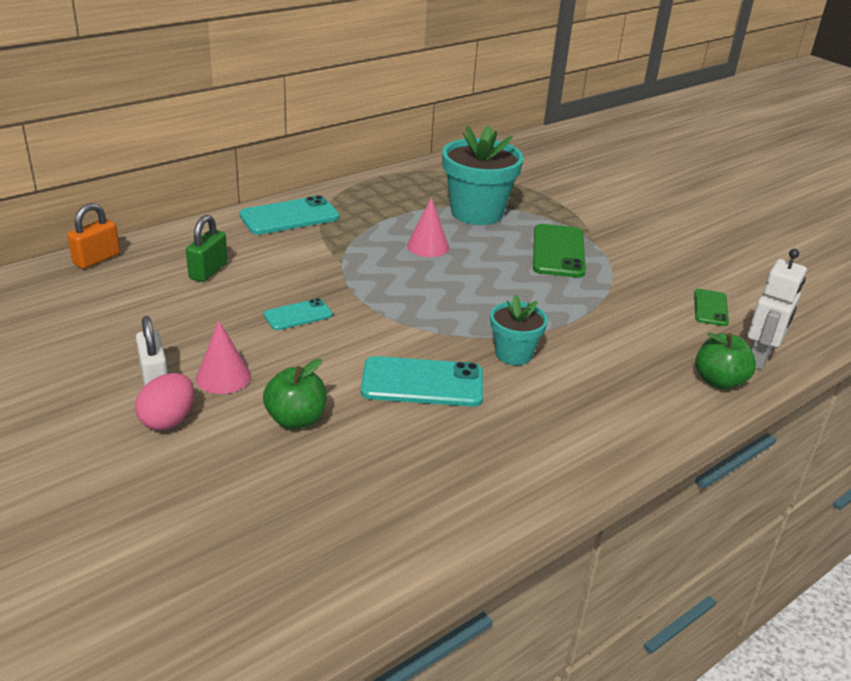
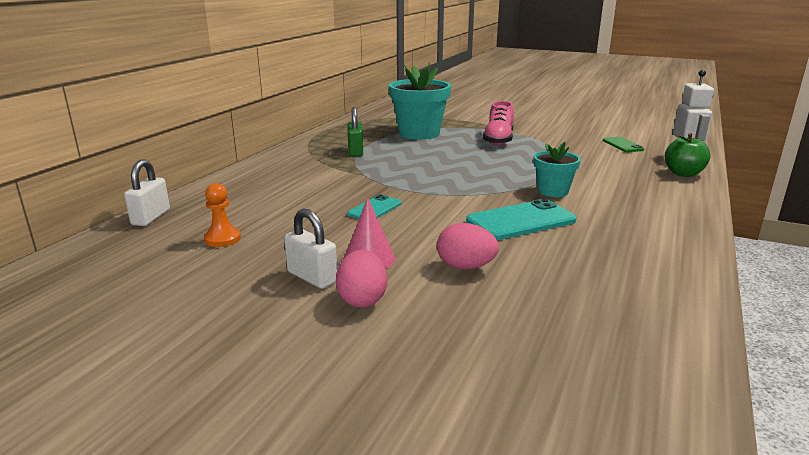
camera: 25 degrees left, 10 degrees down
(96, 259) = (151, 217): orange padlock -> white padlock
(128, 307) = (222, 239): none -> orange pawn
(208, 271) = (265, 202): green padlock -> green padlock (355, 152)
(289, 216) = (288, 160): turquoise phone -> none
(296, 419) = (465, 267): green apple -> pink egg
(428, 246) = (412, 154): pink cone -> none
(558, 251) = (498, 140): green phone -> pink shoe

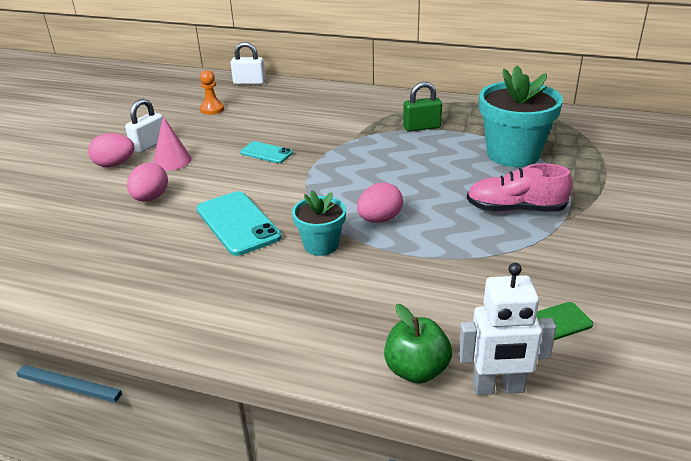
camera: 85 degrees right, 10 degrees up
(512, 173) = (379, 219): none -> pink egg

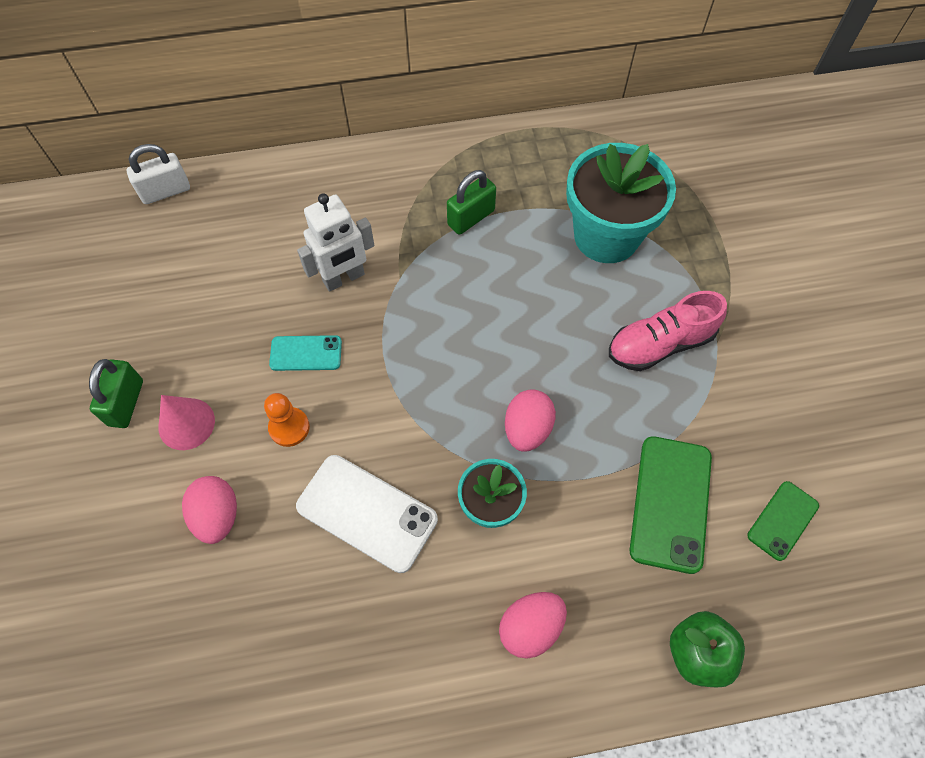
camera: 30 degrees left, 30 degrees up
(115, 164) = (108, 467): pink egg -> pink egg (530, 627)
(149, 145) = (126, 403): white padlock -> green padlock
(212, 109) = (157, 280): orange pawn -> orange pawn (289, 427)
(238, 223) = (367, 512): turquoise phone -> white phone
(460, 285) = (671, 503): none -> green phone
(498, 388) = (779, 636): white robot -> white robot (344, 278)

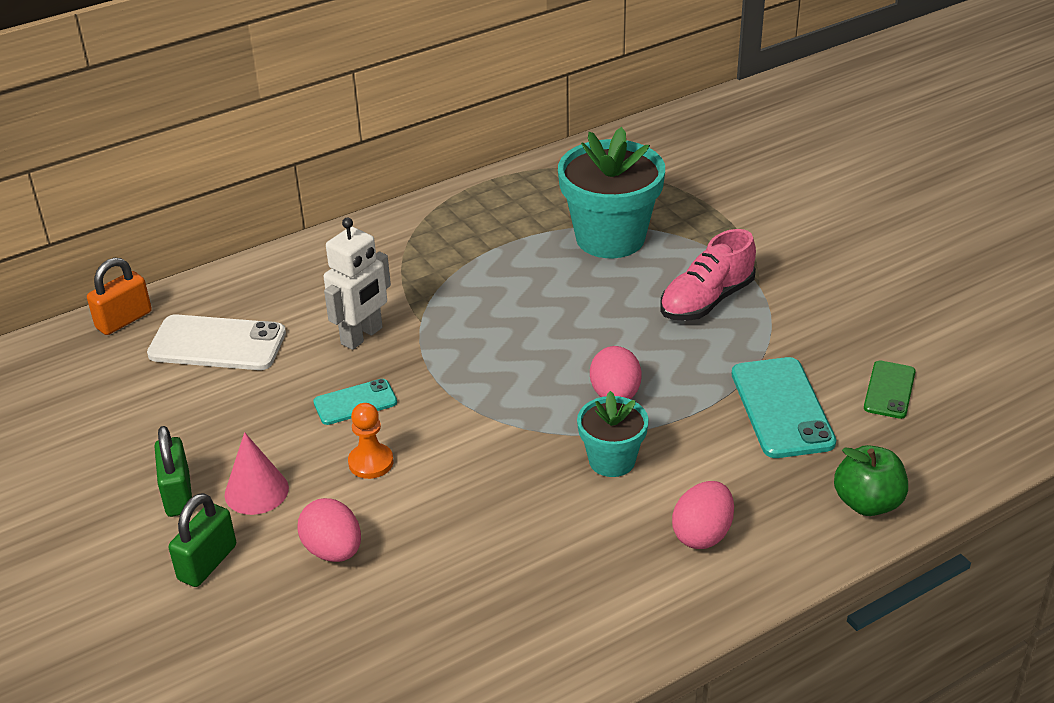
camera: 20 degrees left, 25 degrees down
(165, 191) = (124, 320): white padlock -> orange padlock
(367, 512) = (490, 501): white phone -> white phone (217, 344)
(471, 218) = (468, 258): green padlock -> green padlock (207, 563)
(671, 503) = (782, 408): green phone -> turquoise phone

